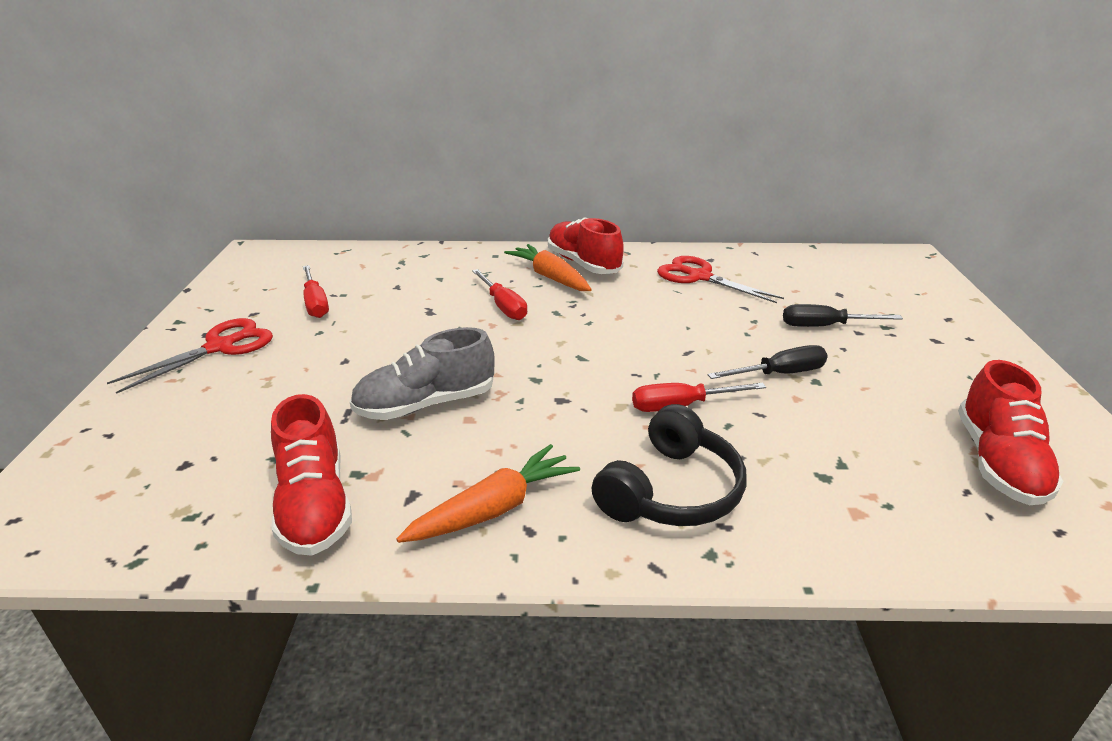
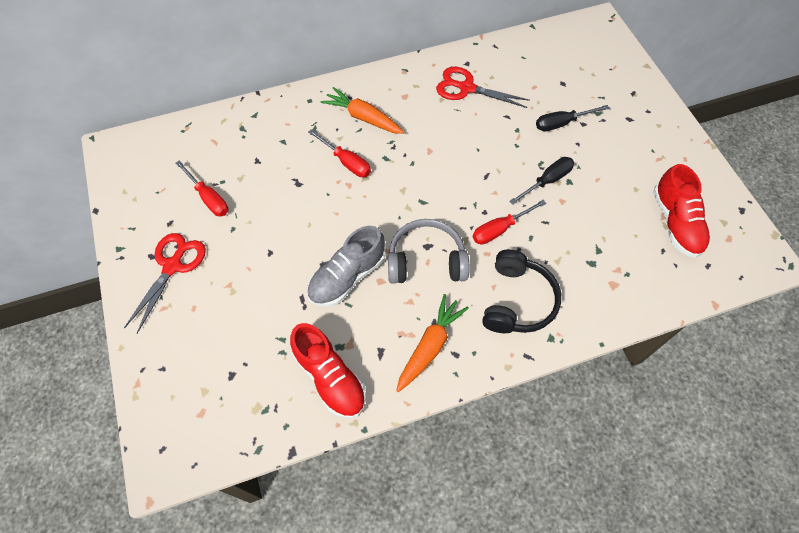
camera: 20 degrees left, 30 degrees up
(550, 413) = (426, 260): none -> grey headphones
(583, 264) = (380, 94): red shoe -> none

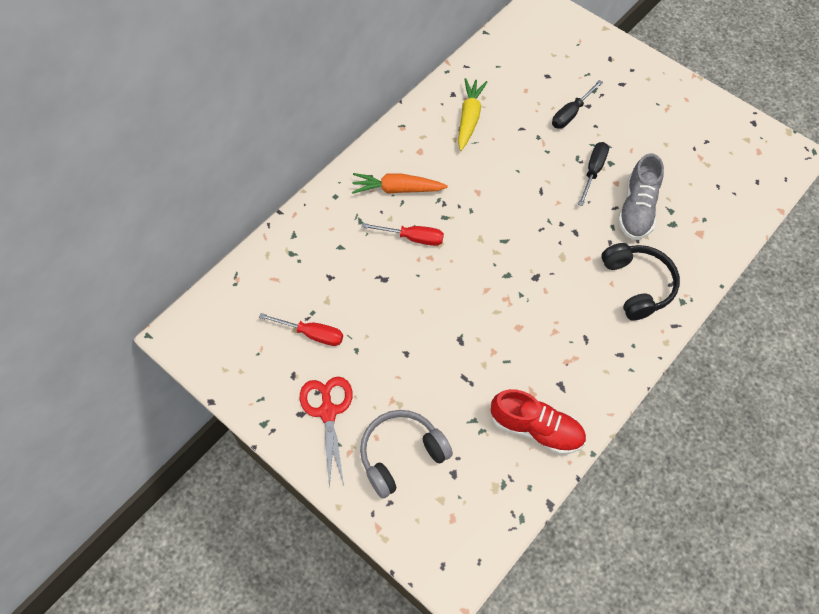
camera: 30 degrees left, 0 degrees up
(347, 277) = (488, 338): grey shoe -> grey shoe (637, 209)
(426, 260) = (543, 290): grey headphones -> grey headphones (401, 454)
(430, 346) = (596, 359): orange carrot -> none
(466, 88) = (469, 118): red scissors -> yellow carrot
(500, 229) = (584, 232): red screwdriver -> none
(675, 223) = (713, 158): red shoe -> none

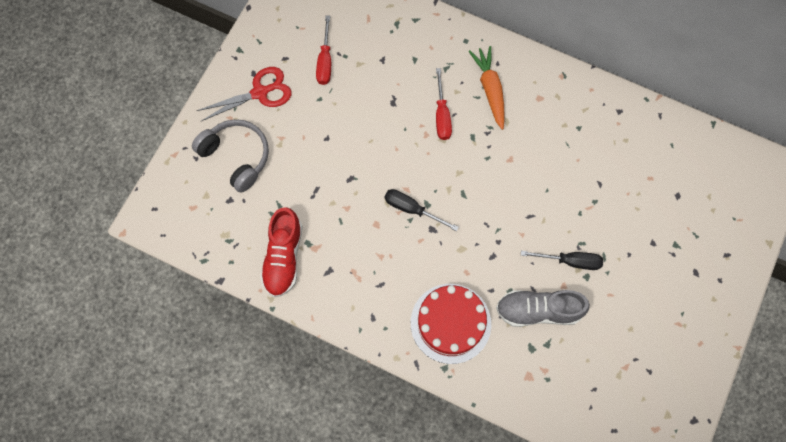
camera: 75 degrees right, 10 degrees up
(469, 118) = (595, 132): yellow carrot -> none
(571, 113) = (636, 227): black screwdriver -> black screwdriver (412, 209)
(637, 285) = (450, 323): black headphones -> red cake

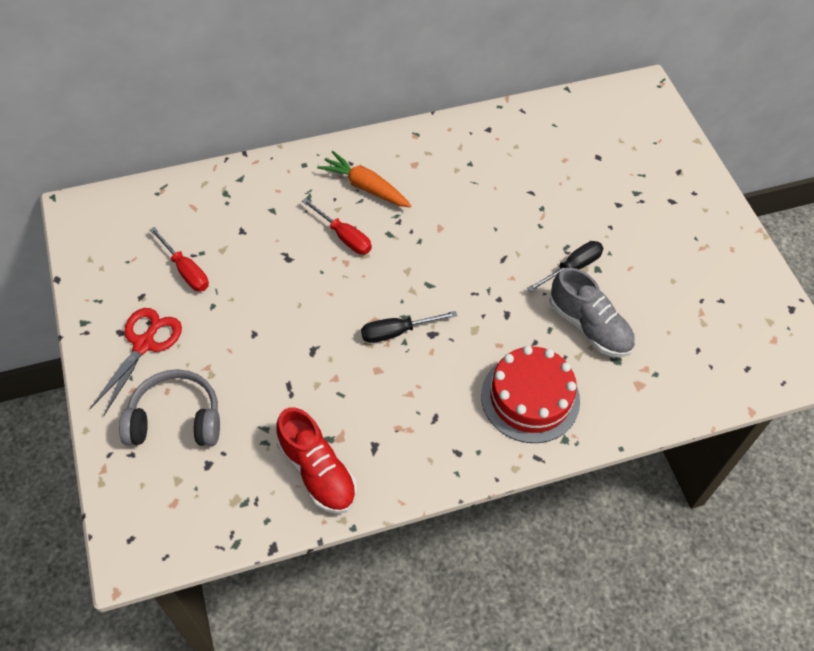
camera: 45 degrees left, 15 degrees down
(538, 310) = (589, 326): grey shoe -> grey shoe turned 90 degrees counterclockwise

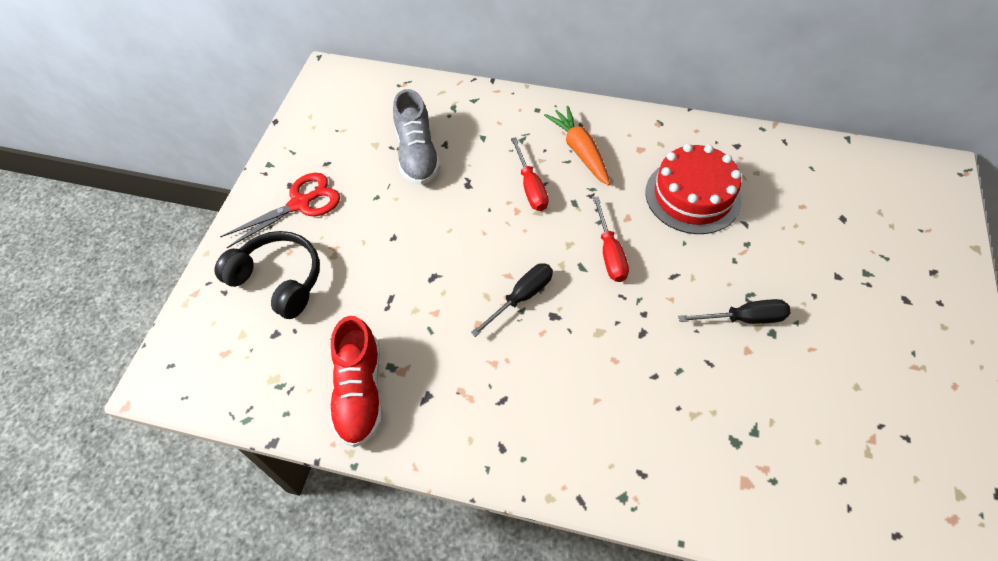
camera: 35 degrees right, 0 degrees up
(176, 419) = (279, 280): grey headphones -> black headphones
(186, 270) = (376, 157): red screwdriver -> red screwdriver (609, 253)
(397, 332) = (521, 297): black screwdriver -> black screwdriver turned 120 degrees clockwise
(530, 398) = (613, 432): red cake -> red cake (692, 196)
(589, 326) = (726, 389): grey shoe -> grey shoe (417, 154)

